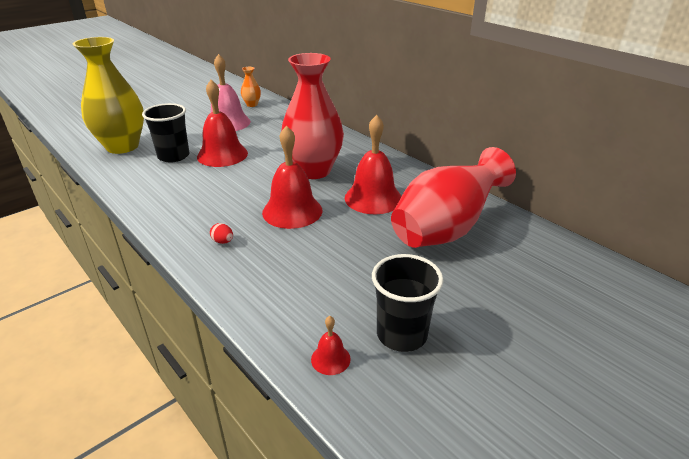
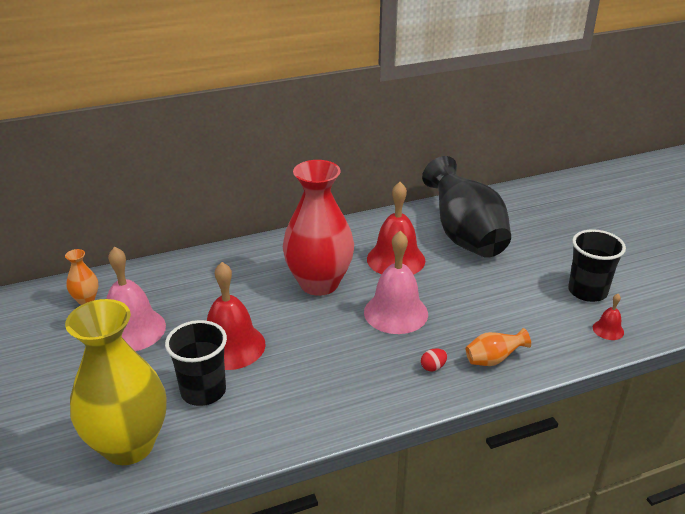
camera: 70 degrees left, 0 degrees up
(244, 274) = (493, 360): none -> orange vase
(292, 211) = (396, 312): red bell -> pink bell
(445, 230) = (465, 236): red vase -> black vase

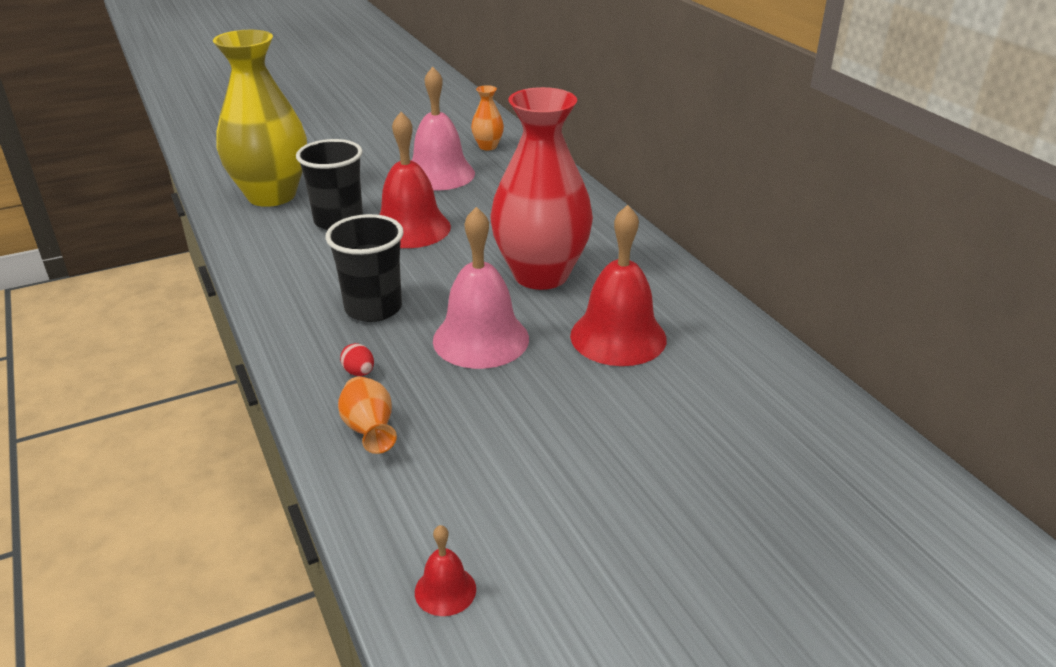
camera: 85 degrees right, 0 degrees up
(465, 236) = (716, 412): black vase -> none
(587, 291) = (569, 574): black cup -> black cup (373, 308)

